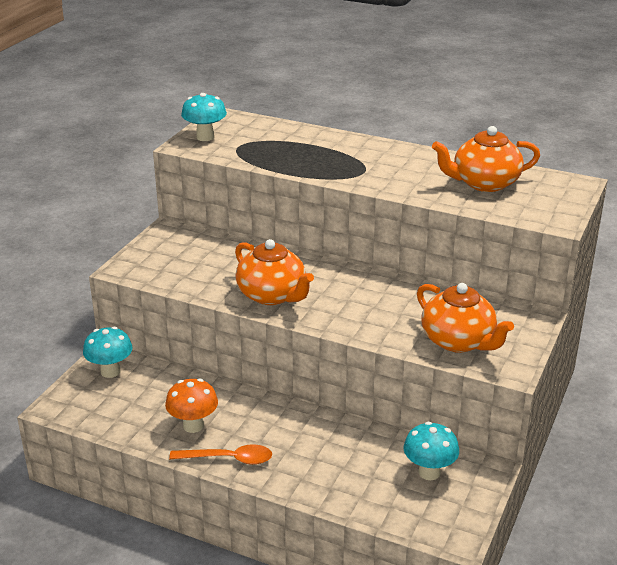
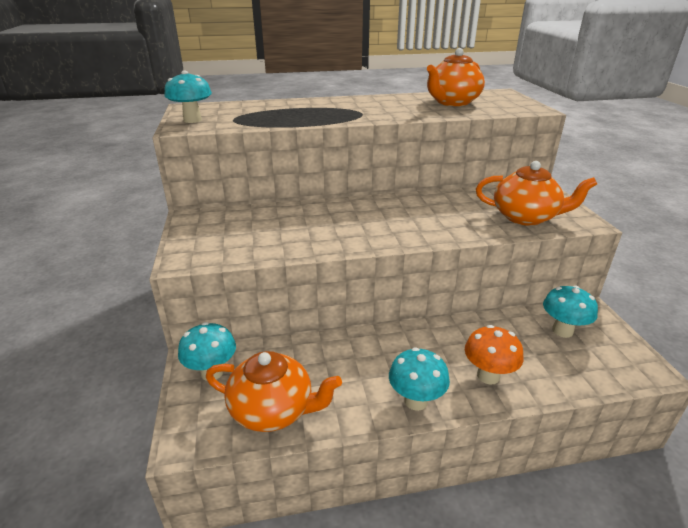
camera: 35 degrees left, 0 degrees up
(193, 425) = (349, 385): orange mushroom -> orange mushroom (488, 376)
(228, 459) = (416, 401): orange spoon -> turquoise mushroom
(272, 295) = (351, 234): orange teapot -> orange teapot (273, 410)

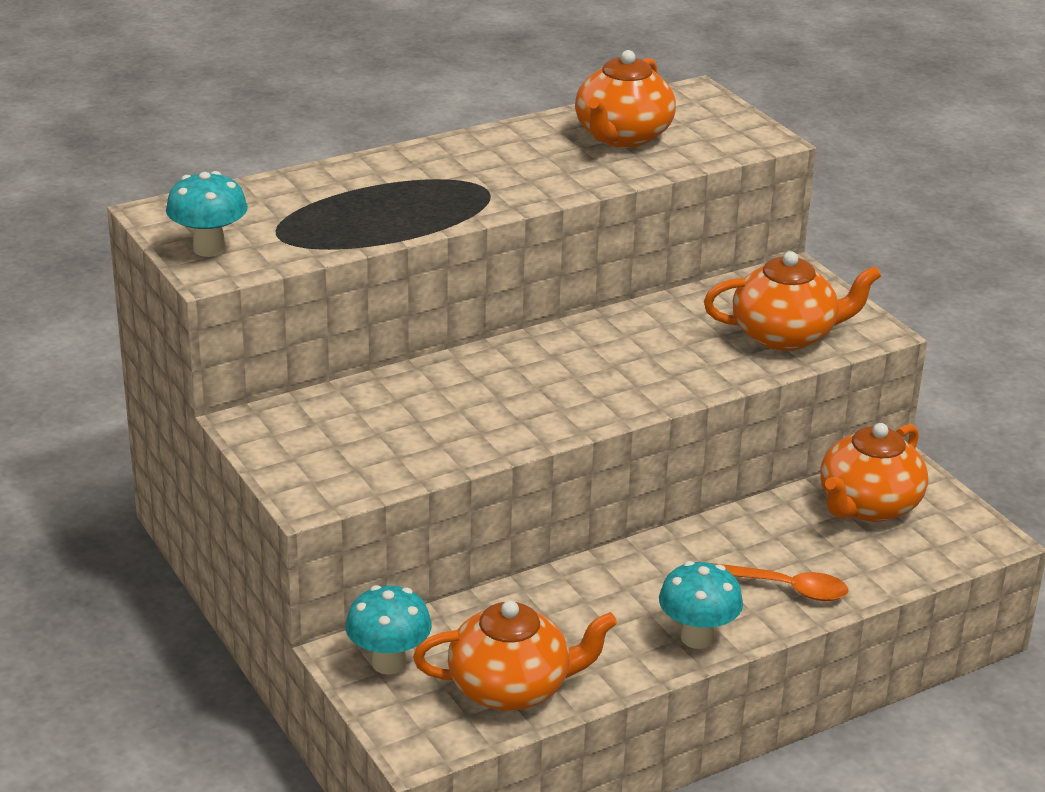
camera: 20 degrees left, 0 degrees up
(488, 376) = (781, 588): orange mushroom -> orange spoon
(562, 331) = (867, 506): turquoise mushroom -> orange teapot

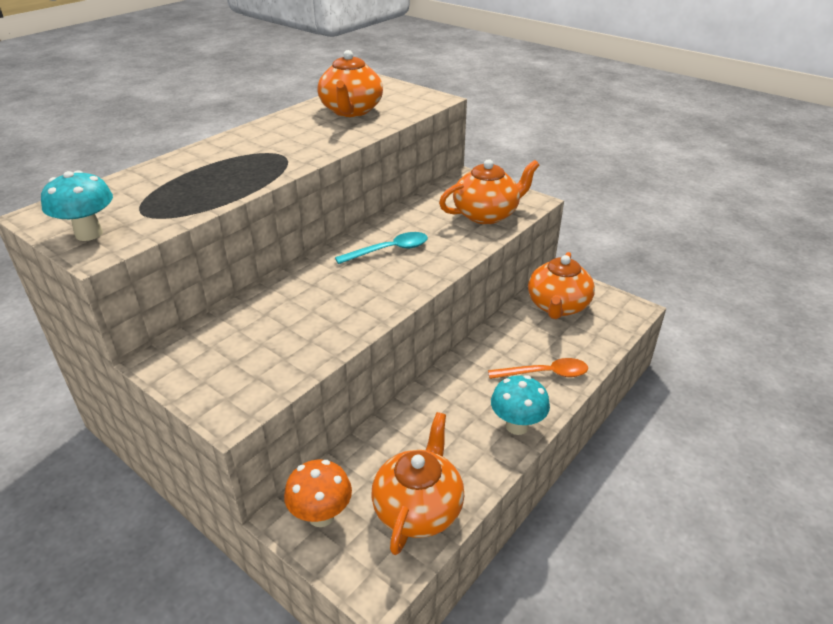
camera: 20 degrees left, 5 degrees up
(389, 663) = (321, 515): turquoise mushroom -> orange mushroom
(512, 688) = (418, 508): orange teapot -> orange teapot turned 45 degrees counterclockwise
(606, 356) = (389, 250): none -> turquoise spoon

